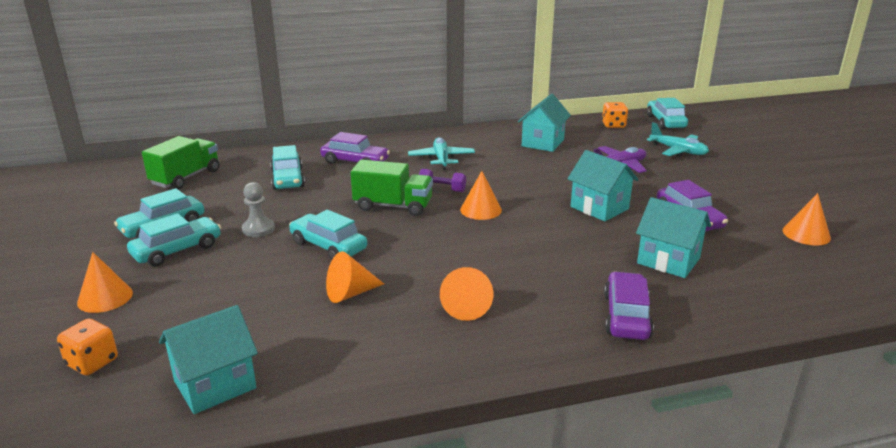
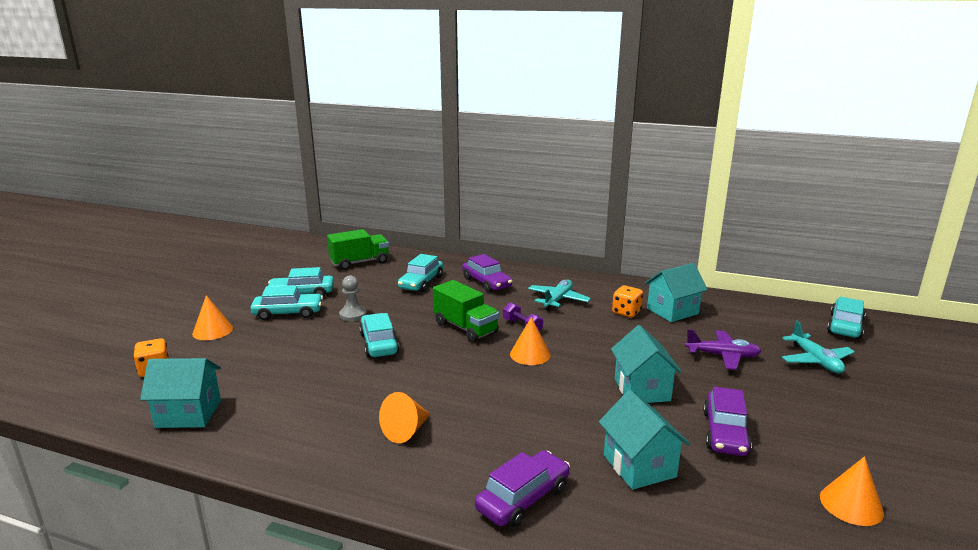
camera: 35 degrees right, 5 degrees down
(350, 293) = (344, 385): orange cone -> none
(613, 125) = (775, 314): orange dice -> orange dice (626, 312)

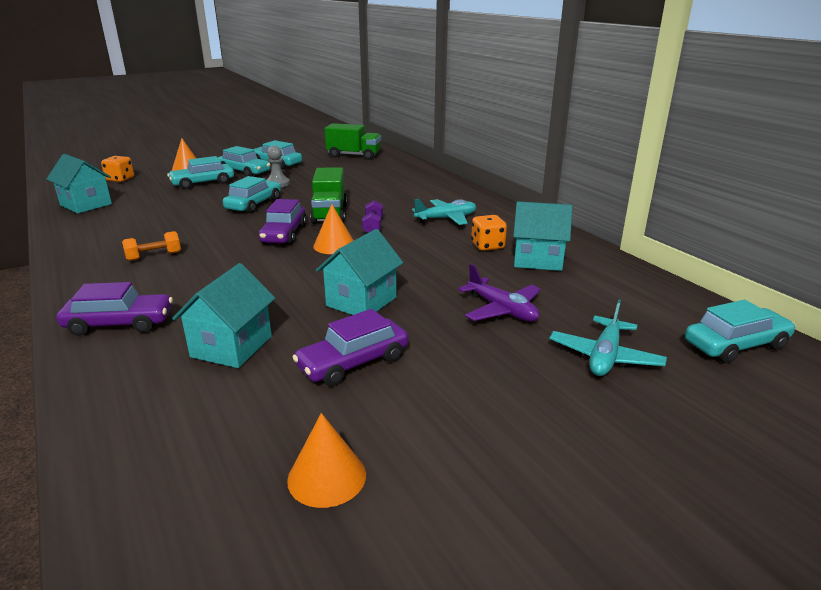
camera: 40 degrees right, 5 degrees up
(406, 430) = (154, 256): orange cone -> orange dumbbell
(421, 282) = (366, 178): turquoise car -> turquoise car (203, 183)
(486, 283) = (415, 191): purple car -> purple car (284, 234)

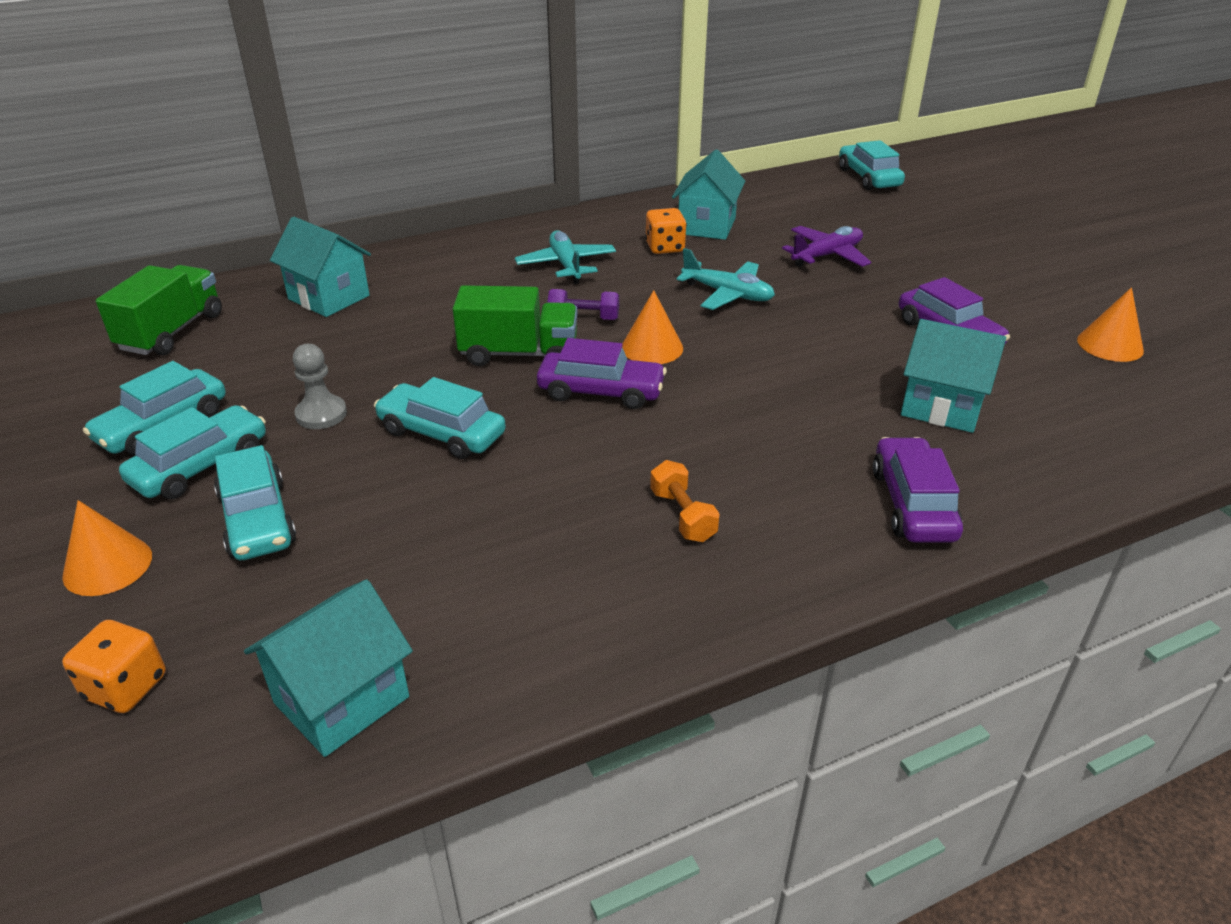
camera: 85 degrees left, 10 degrees up
(361, 301) = (820, 328): turquoise house -> turquoise house (329, 297)
(605, 356) = (900, 224): turquoise plane -> turquoise plane (727, 294)

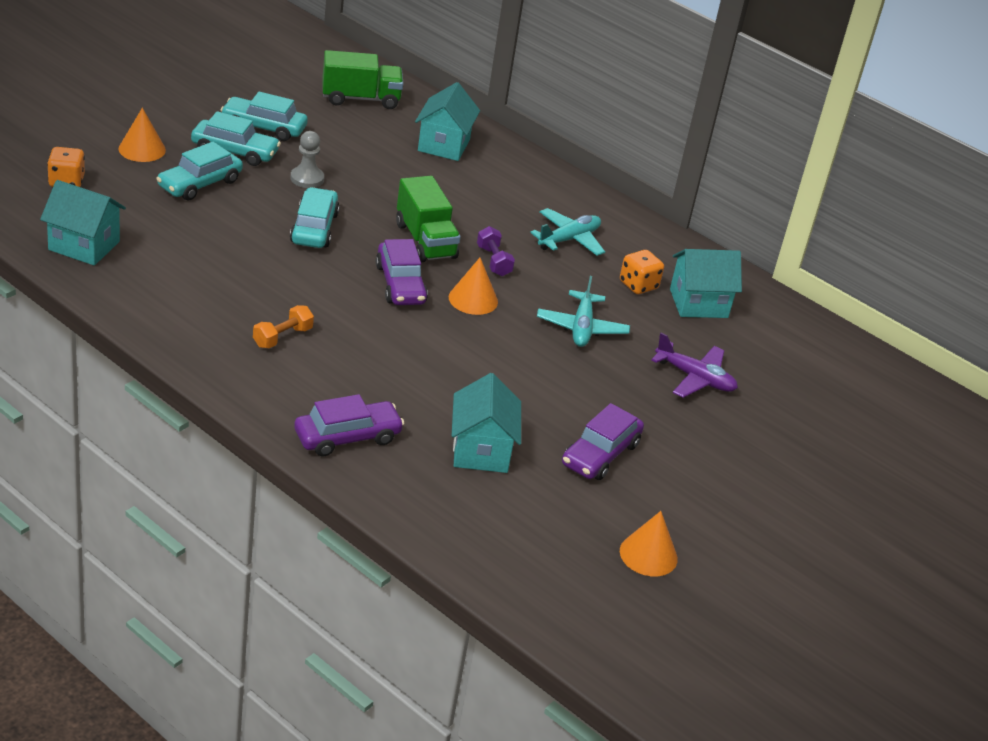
camera: 60 degrees right, 0 degrees up
(868, 178) = (897, 397): turquoise car -> none

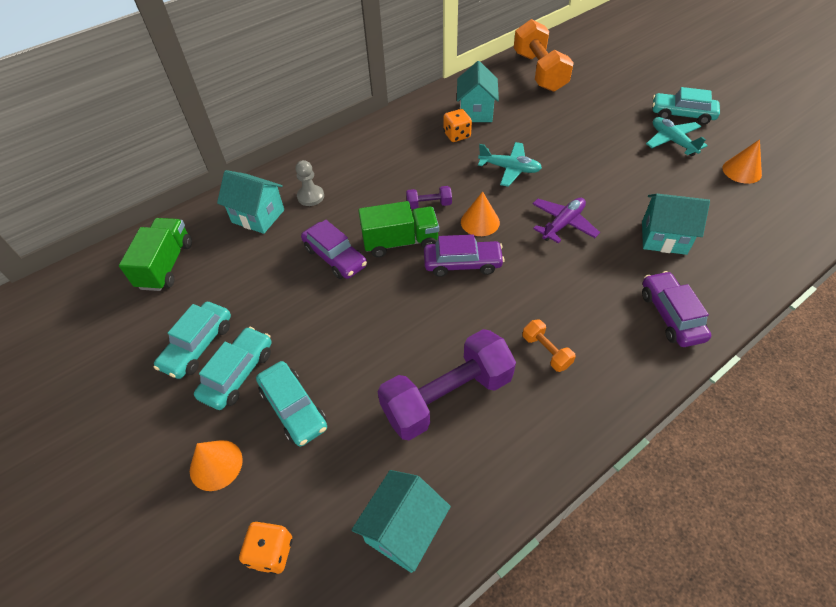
camera: 70 degrees left, 15 degrees up
(220, 270) = (447, 396): none -> purple dumbbell
(307, 179) = (296, 316): grey pawn -> grey pawn (310, 196)
(314, 228) = (378, 316): turquoise car -> turquoise car (682, 114)
(569, 239) = (400, 161): turquoise plane -> turquoise plane (672, 141)
(600, 454) = (649, 178): purple car -> purple car (335, 257)
(695, 378) = (558, 125): purple plane -> purple plane (563, 224)
(830, 369) = (539, 72): none -> orange dumbbell

